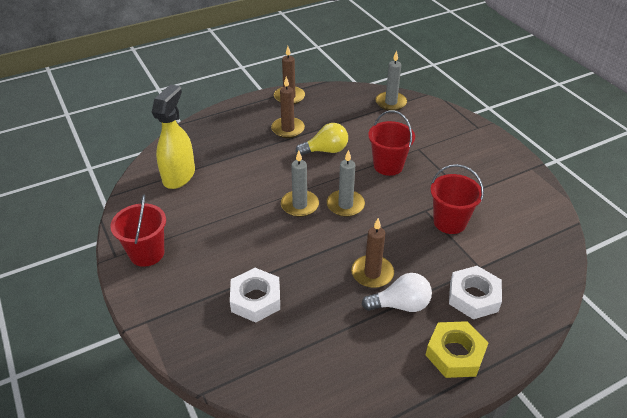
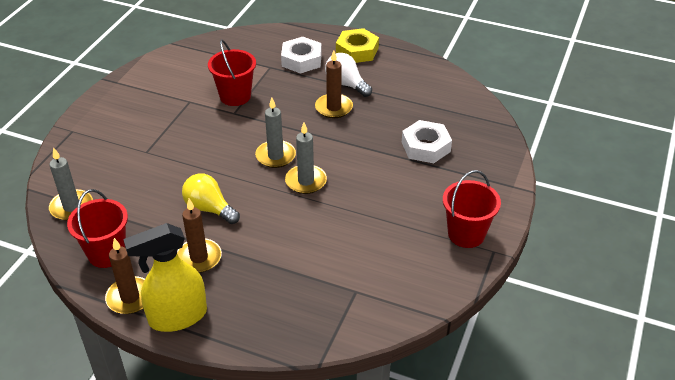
camera: 130 degrees left, 0 degrees up
(179, 176) = (360, 289): yellow spray bottle -> yellow spray bottle (177, 316)
(388, 166) = (193, 158): red bucket -> red bucket (107, 253)

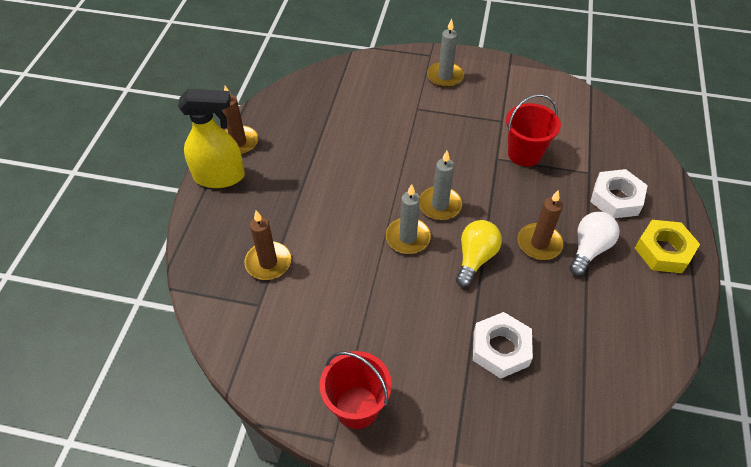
camera: 80 degrees right, 10 degrees up
(71, 207) = (335, 81): grey candle -> grey candle (445, 76)
(107, 253) = (285, 116): red bucket -> none
(177, 316) = (220, 177): yellow spray bottle -> yellow spray bottle turned 120 degrees clockwise
(199, 258) = (288, 176): brown candle -> brown candle (268, 262)
(209, 209) = (351, 169): yellow light bulb -> yellow light bulb (475, 258)

